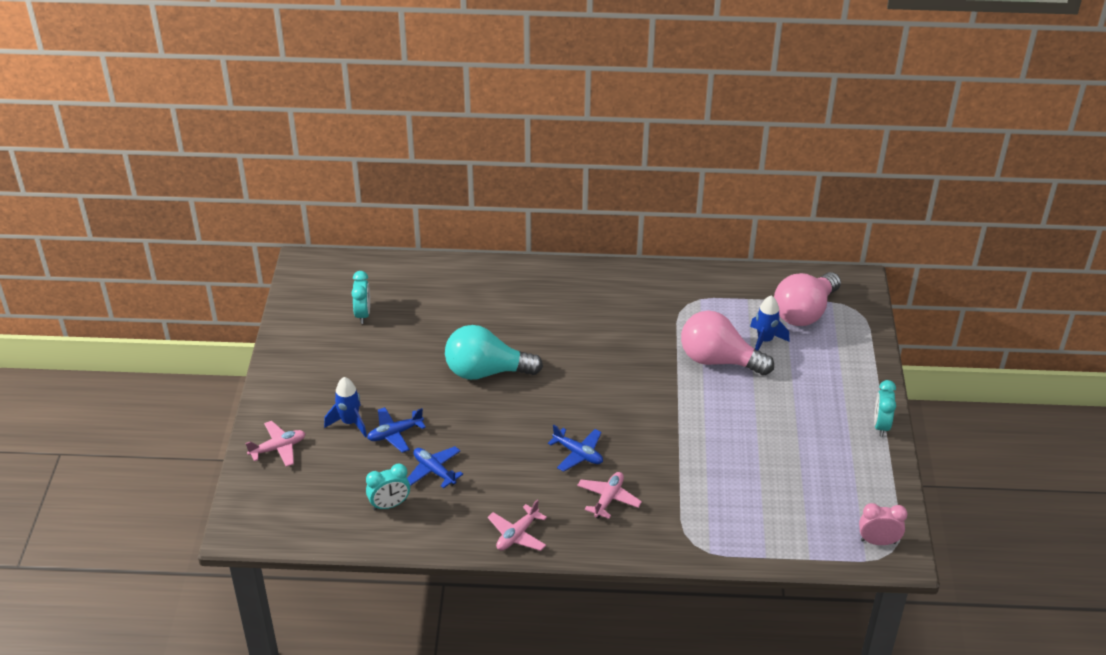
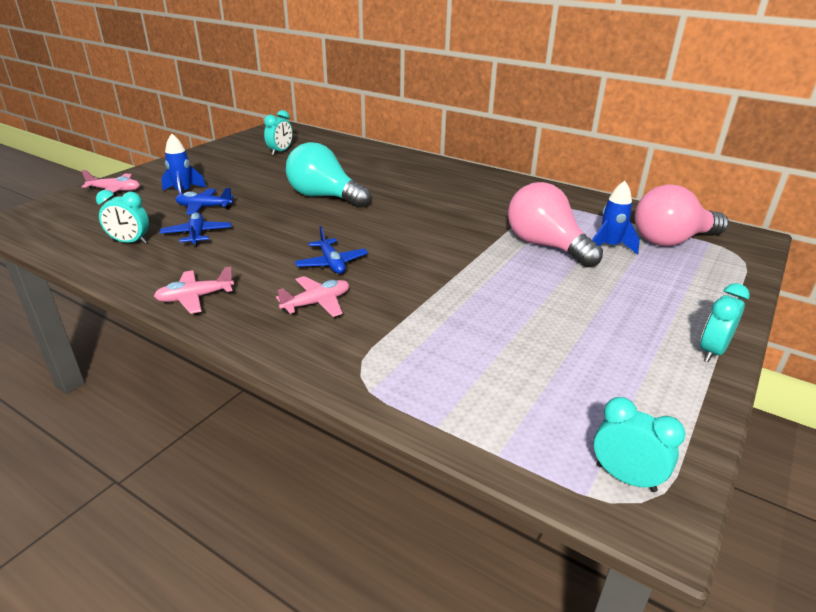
camera: 30 degrees right, 10 degrees down
(878, 541) = (625, 478): pink clock -> turquoise clock

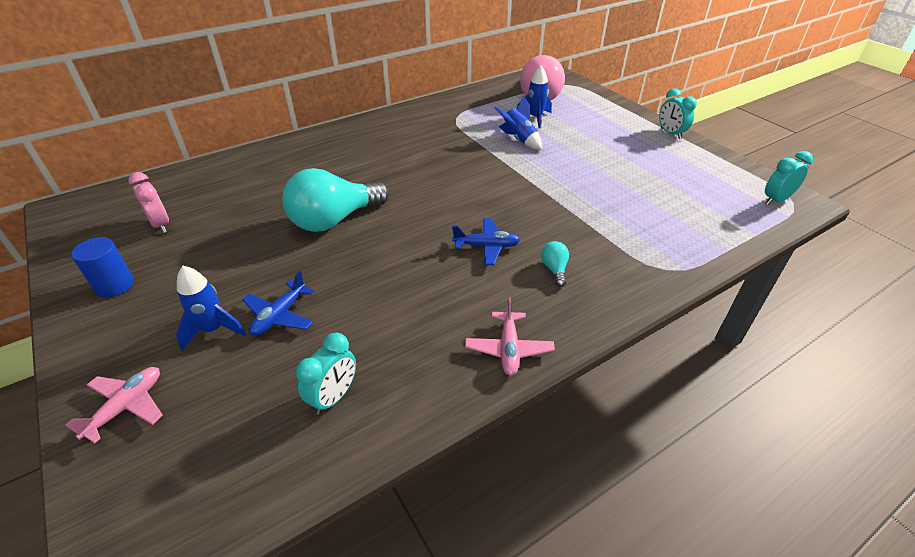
camera: 65 degrees left, 10 degrees up
(197, 235) = (357, 331): blue plane -> none
(214, 159) = (115, 285): none -> blue cylinder
(280, 152) = (161, 225): turquoise clock -> pink clock
(317, 303) = (554, 269): pink plane -> turquoise light bulb
(546, 246) = (518, 139): pink light bulb -> blue rocket

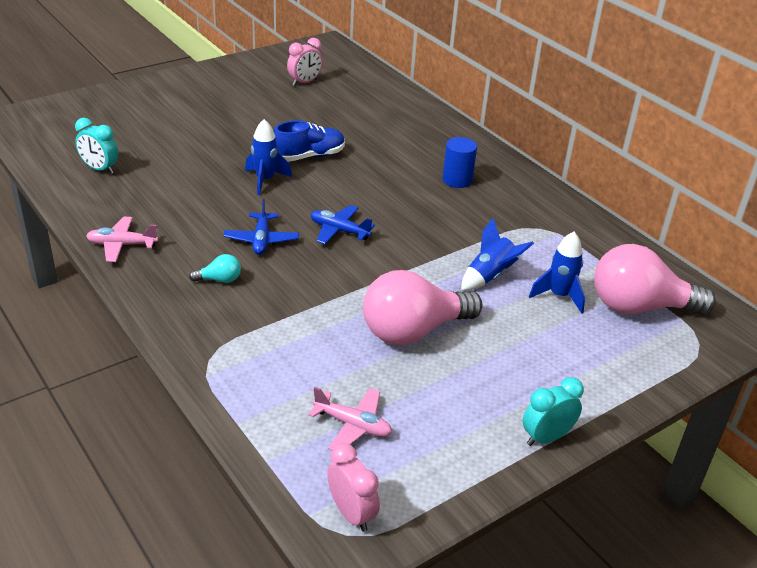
camera: 85 degrees right, 5 degrees down
(115, 285) = (232, 78): blue cylinder -> blue cylinder (457, 180)
(126, 406) = (117, 101): pink plane -> pink plane (353, 425)
(213, 330) = (177, 119): blue rocket -> blue rocket (265, 180)
(279, 315) = (186, 142): blue plane -> blue plane (339, 231)
(334, 220) = (309, 156): turquoise light bulb -> blue shoe
(591, 172) = (413, 331): none -> pink light bulb
(776, 200) = (351, 513): turquoise clock -> pink clock

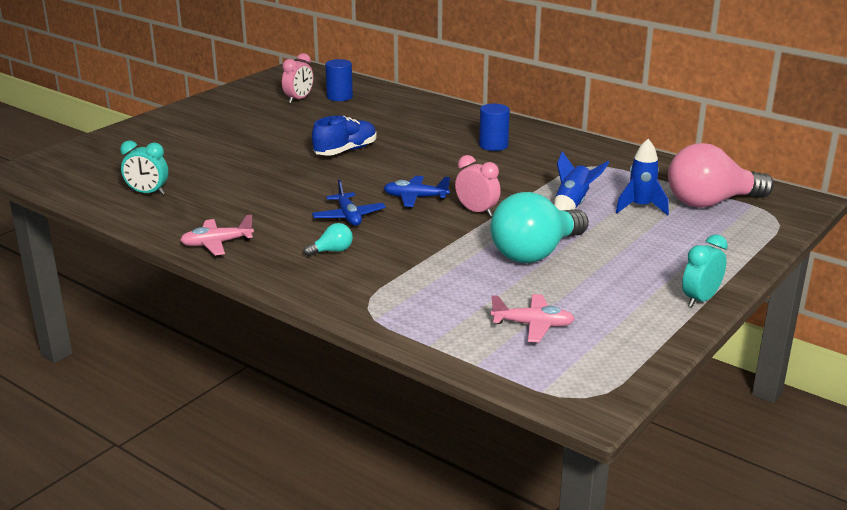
camera: 15 degrees left, 10 degrees down
(265, 180) = (318, 174): blue rocket -> none
(345, 87) = (339, 97): none -> blue cylinder
(351, 513) = (578, 382): pink clock -> pink clock (477, 211)
(413, 331) = (535, 253): pink light bulb -> turquoise light bulb

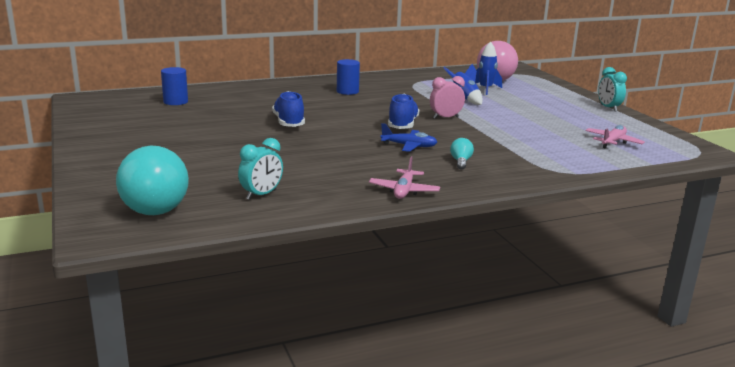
camera: 60 degrees left, 5 degrees down
(299, 99) = (153, 112): pink clock -> none
(415, 198) = (402, 125): blue plane -> blue shoe
(535, 253) = (520, 120): turquoise light bulb -> turquoise light bulb (156, 204)

